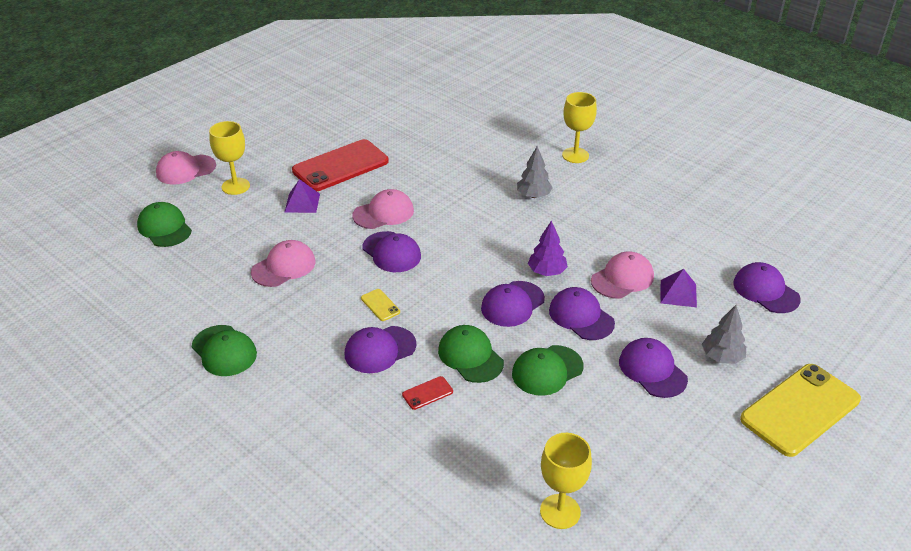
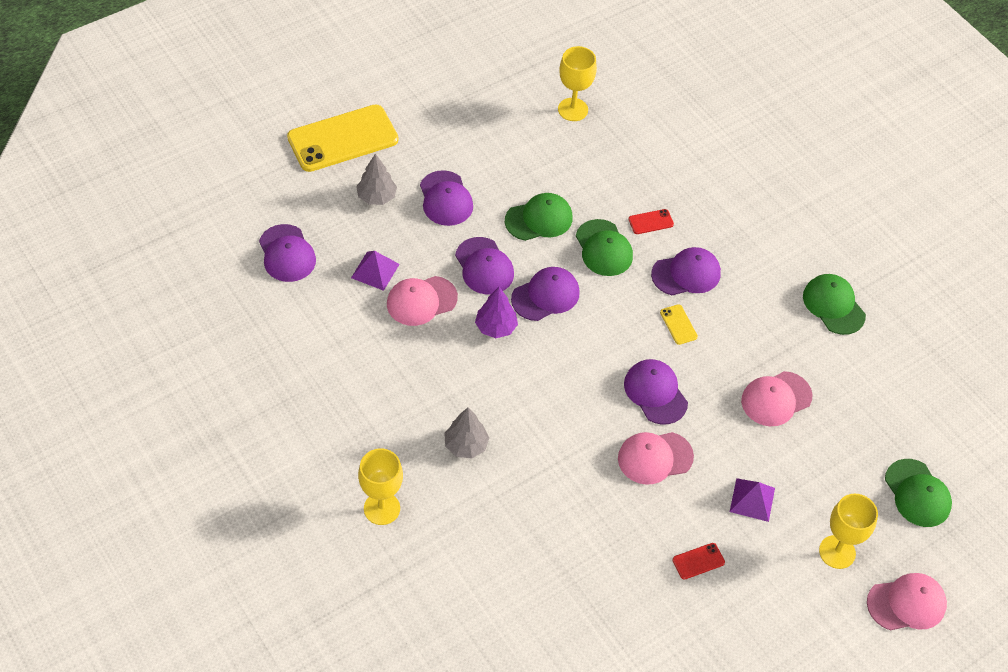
camera: 170 degrees left, 15 degrees up
(340, 166) = (698, 561): red phone -> red phone, size x0.40

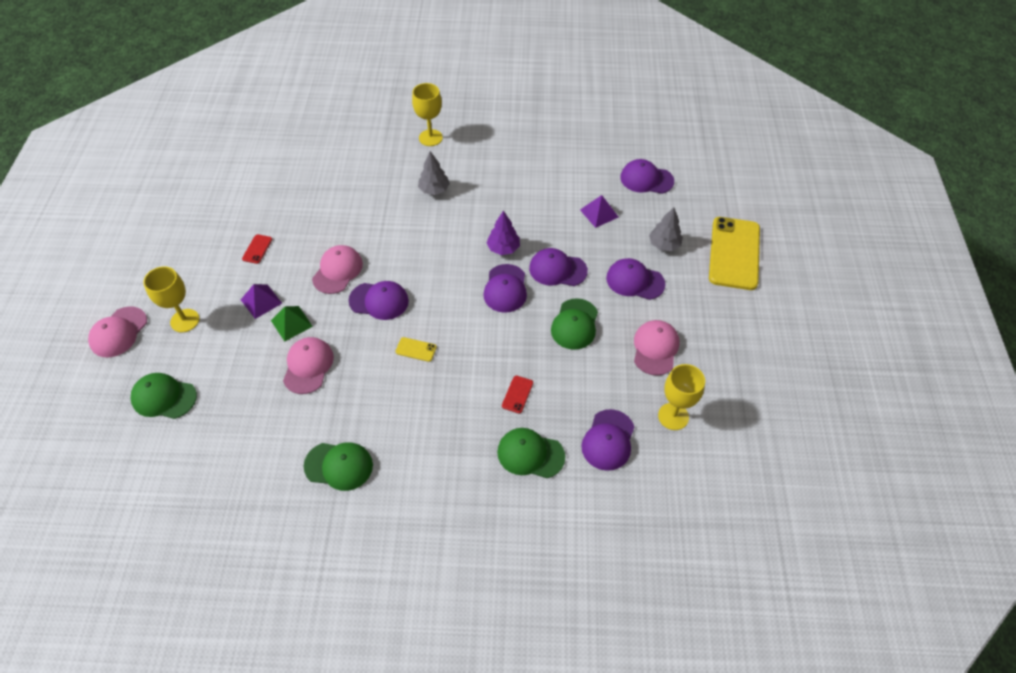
camera: 130 degrees right, 0 degrees up
(421, 301) = (556, 223): pink cap -> pink cap (655, 348)
(604, 248) = (517, 347): green cap -> green cap (530, 454)
(686, 274) = (452, 384): purple cap -> purple cap (608, 440)
(749, 450) = (291, 323): none -> green pyramid

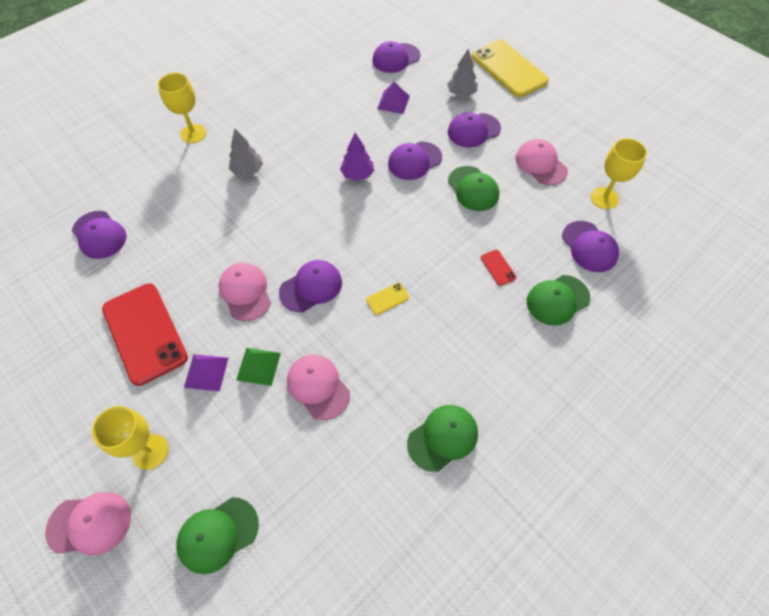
camera: 45 degrees left, 5 degrees up
(118, 332) = (90, 524): pink cap -> pink cap turned 75 degrees counterclockwise
(257, 249) = (145, 333): red phone -> red phone, size x2.50
(505, 288) = (395, 202): purple cap -> purple cap (99, 235)

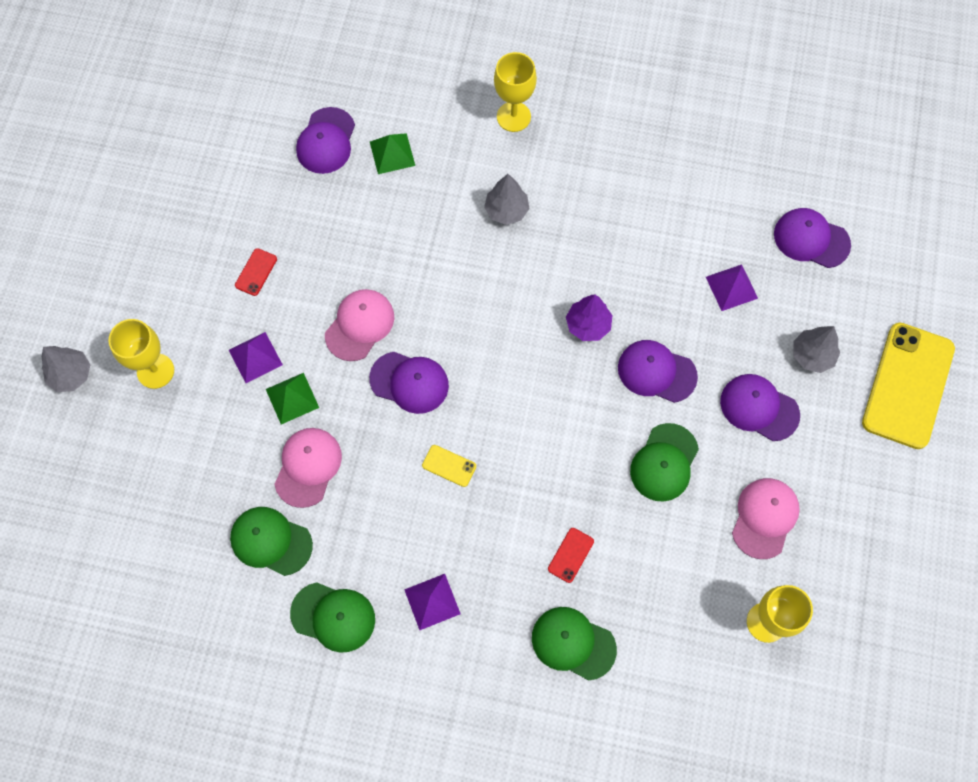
camera: 55 degrees right, 10 degrees up
(90, 524) = (71, 375): pink cap -> grey tree
(145, 333) = (256, 272): red phone -> red phone, size x0.40
(148, 205) = (392, 153): none -> green pyramid
(218, 534) = (125, 482): green cap -> green cap (271, 541)
(475, 365) = (432, 601): none -> purple pyramid
(589, 247) = (675, 641): purple cap -> none

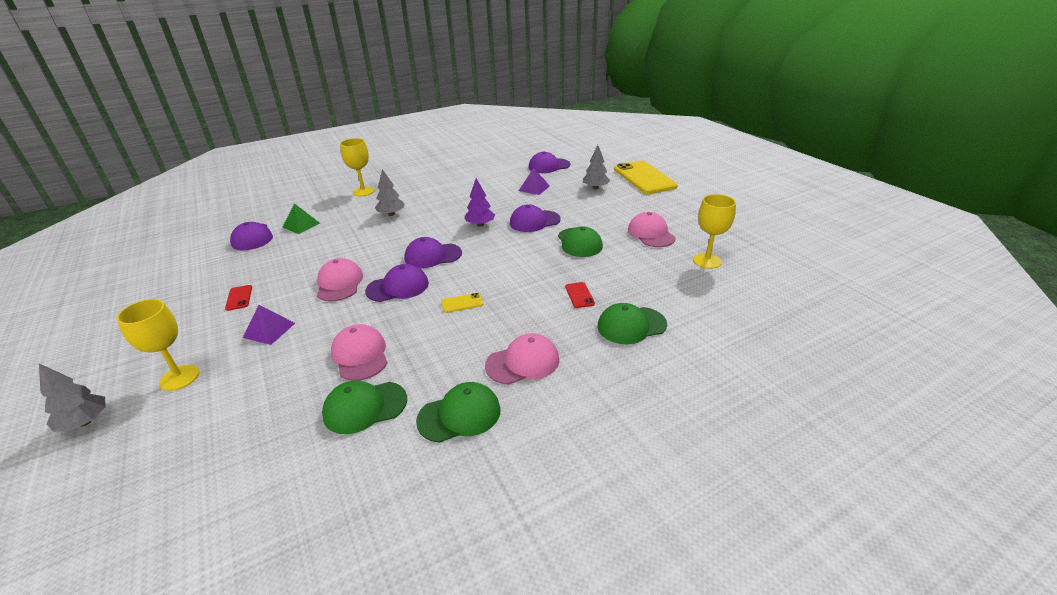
camera: 40 degrees left, 35 degrees down
(292, 398) = (317, 333): green pyramid -> none
(432, 601) = (523, 362): purple pyramid -> pink cap
(759, 408) = (596, 209): purple cap -> purple cap (432, 256)

